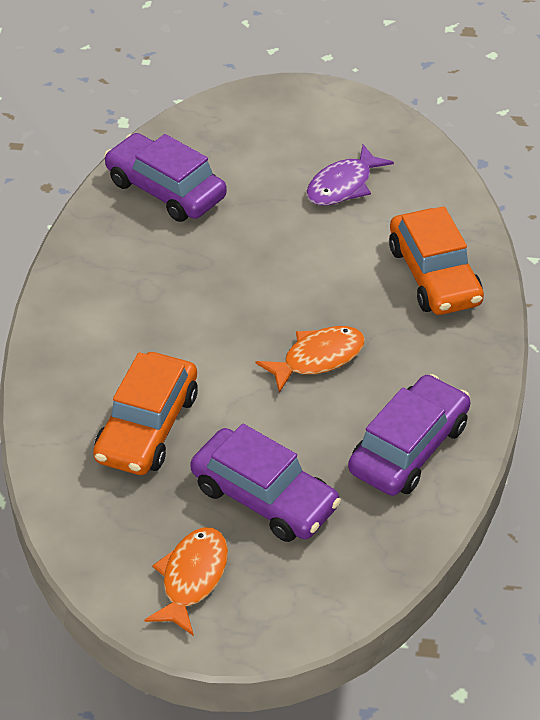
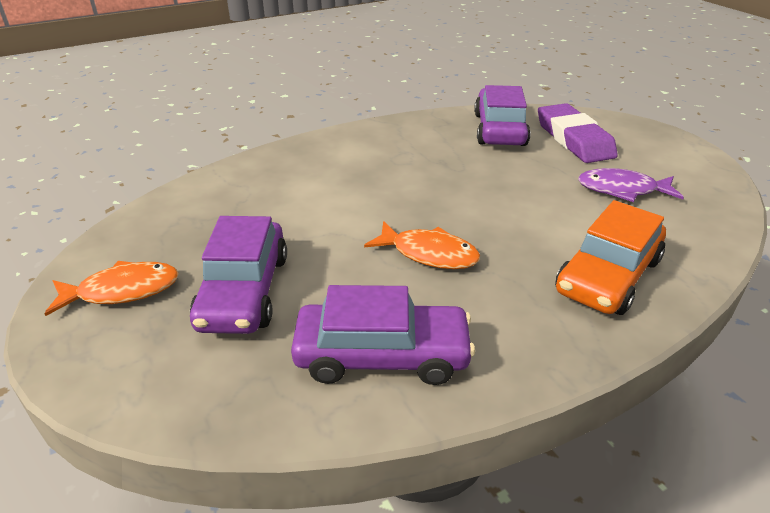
camera: 55 degrees right, 10 degrees down
(147, 426) = (272, 207): orange car -> none
(236, 153) = (574, 139): none -> purple eraser

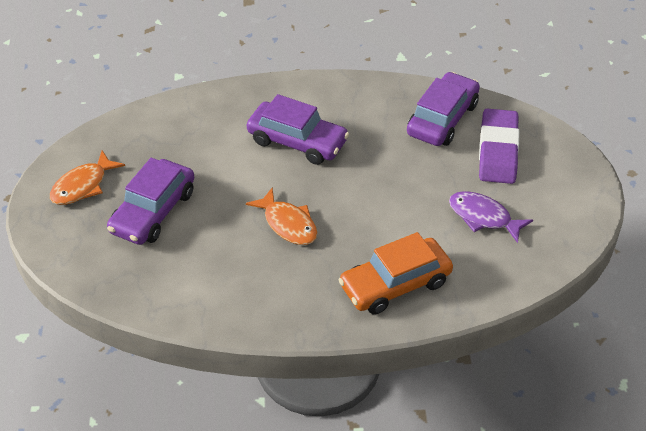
camera: 25 degrees right, 10 degrees up
(122, 291) = (83, 186): orange fish -> orange fish turned 120 degrees clockwise
(382, 355) = (208, 285): purple car -> purple car (297, 141)

